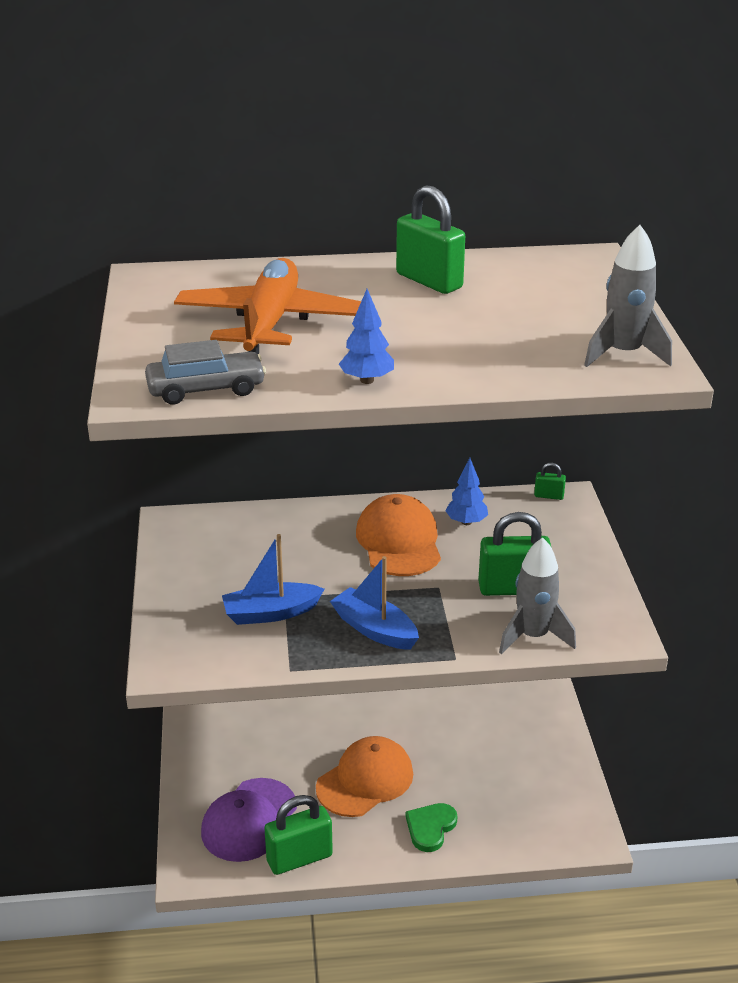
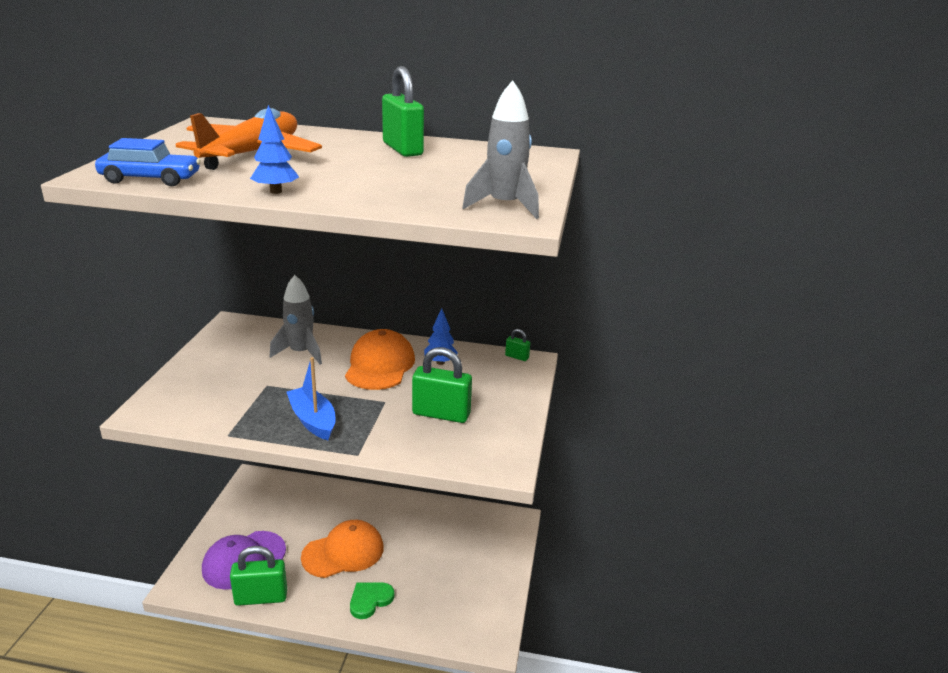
camera: 15 degrees right, 5 degrees down
(206, 389) = (150, 179): grey car -> blue car
(270, 613) = (247, 393): blue boat -> none
(533, 636) = (431, 451): grey rocket -> grey rocket (301, 353)

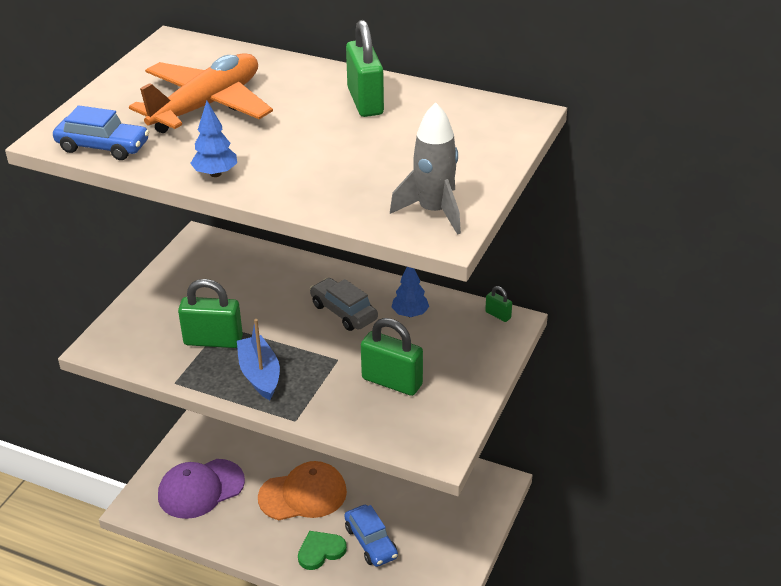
camera: 15 degrees right, 10 degrees up
(261, 597) = (212, 532): green padlock -> green padlock (213, 341)
(301, 353) = (264, 287): grey rocket -> none
(380, 365) = (343, 312): orange cap -> grey car
(415, 585) = (371, 542): none -> blue car

